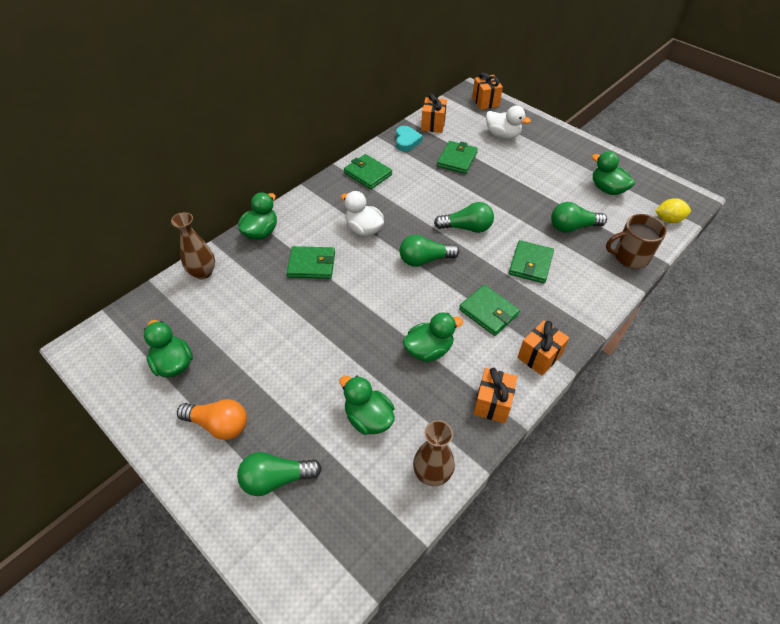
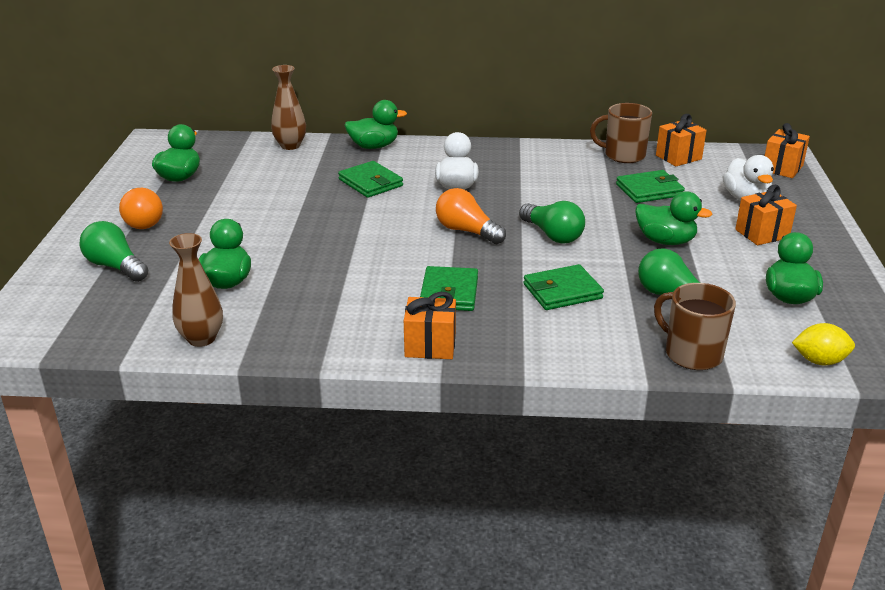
camera: 50 degrees right, 20 degrees down
(368, 174) = (536, 157): green wallet -> none
(407, 141) = (623, 155): turquoise heart -> brown mug
(425, 260) = (466, 231): green light bulb -> orange light bulb
(429, 350) = (349, 279): green duck -> green duck (665, 241)
(492, 403) = (327, 340): orange gift -> orange gift (762, 234)
(668, 219) = (819, 361): yellow lemon -> yellow lemon turned 45 degrees counterclockwise

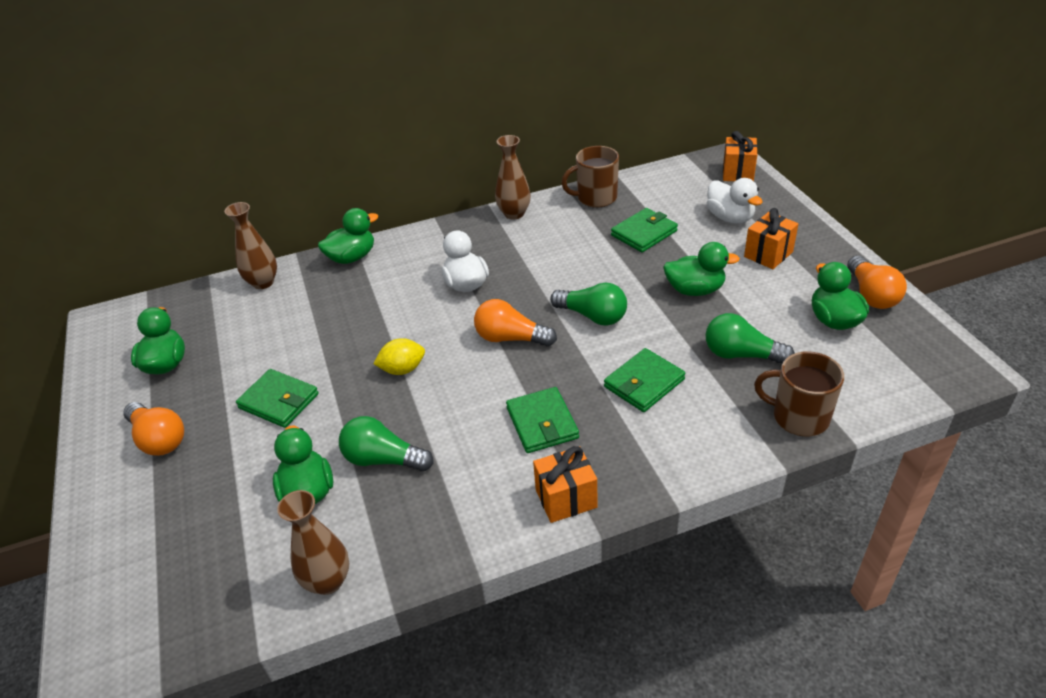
camera: 20 degrees left, 10 degrees up
(115, 267) = (168, 516): green light bulb -> green light bulb (383, 459)
(370, 183) = (378, 306): green wallet -> green wallet (279, 401)
(537, 149) = (514, 214): none -> brown vase
(678, 157) = (644, 186): orange gift -> none
(819, 361) = (902, 385): yellow lemon -> yellow lemon (402, 369)
(846, 288) = (871, 295): none -> orange light bulb

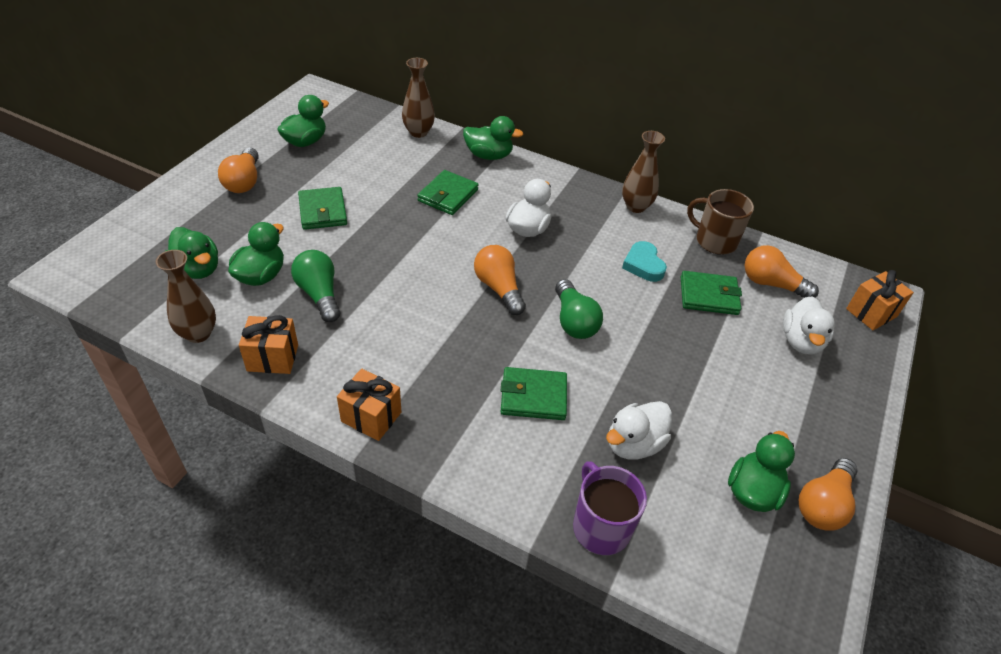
camera: 40 degrees right, 5 degrees up
(402, 369) = (409, 251): yellow lemon -> none
(542, 423) = (431, 358): green wallet -> green wallet (448, 195)
(578, 246) = (643, 265): none -> turquoise heart
(665, 198) = (771, 284): none -> orange light bulb
(695, 290) = (678, 368): green duck -> green duck (198, 269)
(741, 354) = (633, 444): green light bulb -> white duck
(768, 254) = (785, 395): orange gift -> orange gift (272, 358)
(798, 417) = (600, 526): brown mug -> purple mug

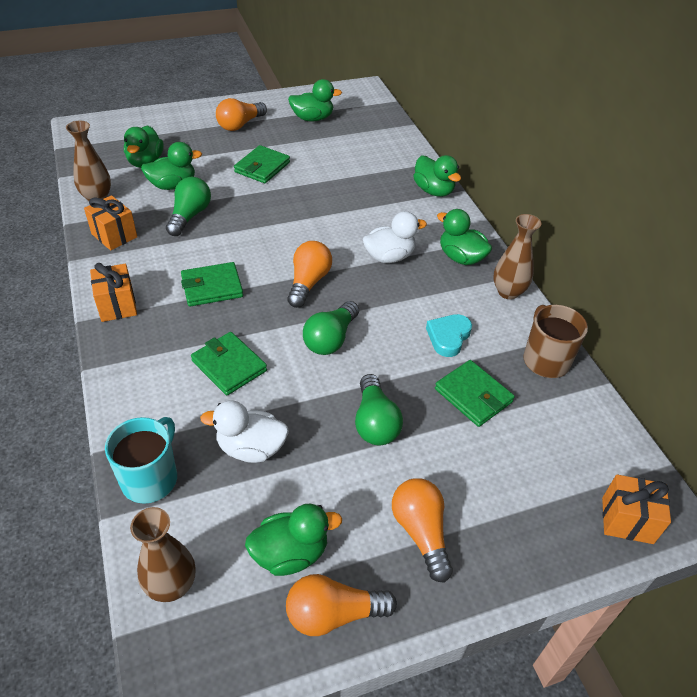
camera: 45 degrees right, 0 degrees up
(418, 132) = (401, 149): brown vase -> brown vase (171, 585)
(448, 195) = (361, 202): green wallet -> green wallet (212, 287)
(575, 199) = (461, 257): none -> green duck
(600, 526) = (150, 478): purple mug -> turquoise mug
(680, 360) = (375, 422): none -> green light bulb
(771, 284) = (551, 426): orange light bulb -> orange light bulb (421, 532)
(801, 341) = (509, 488): white duck -> none

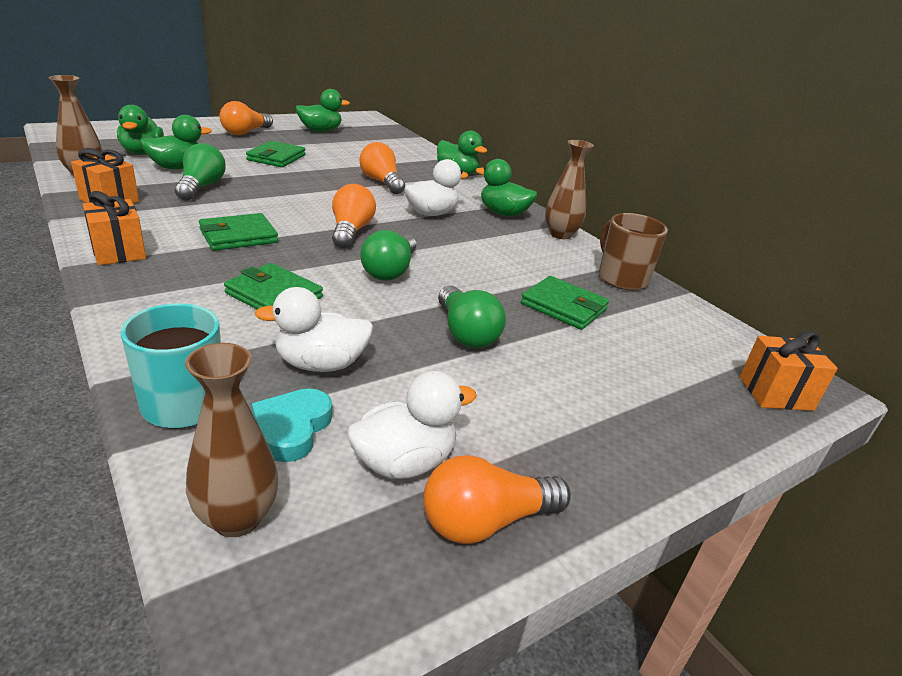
camera: 15 degrees left, 15 degrees down
(290, 553) = (404, 462): green duck -> white duck
(421, 532) = (561, 424): orange light bulb -> orange light bulb (381, 182)
(448, 337) = (517, 266): turquoise heart -> turquoise heart (292, 428)

